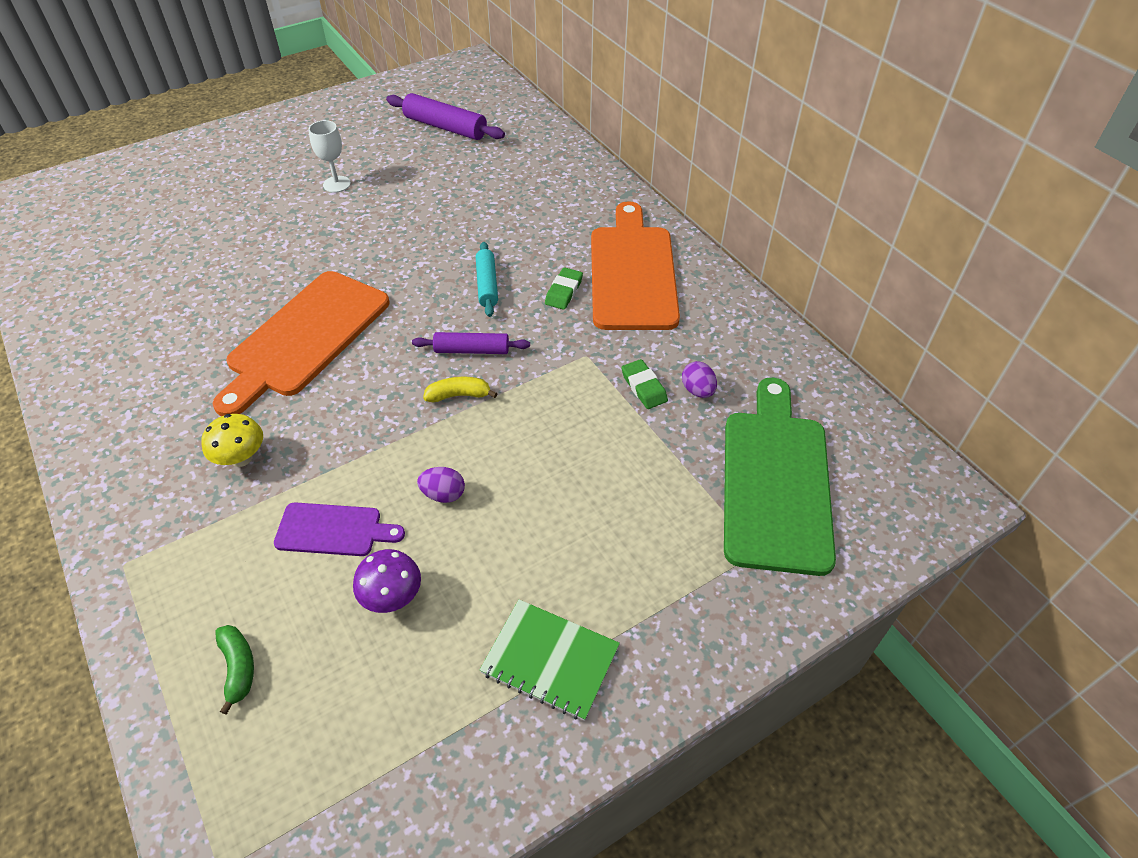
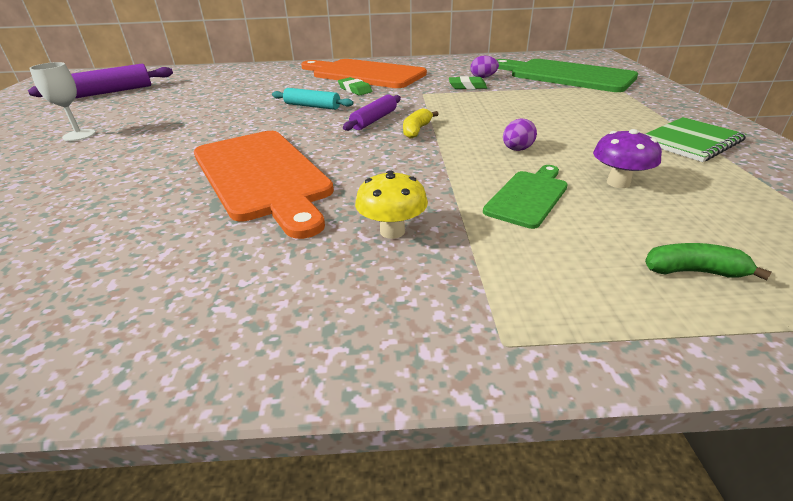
camera: 60 degrees left, 15 degrees down
(333, 530) = (528, 196): purple cutting board -> green cutting board

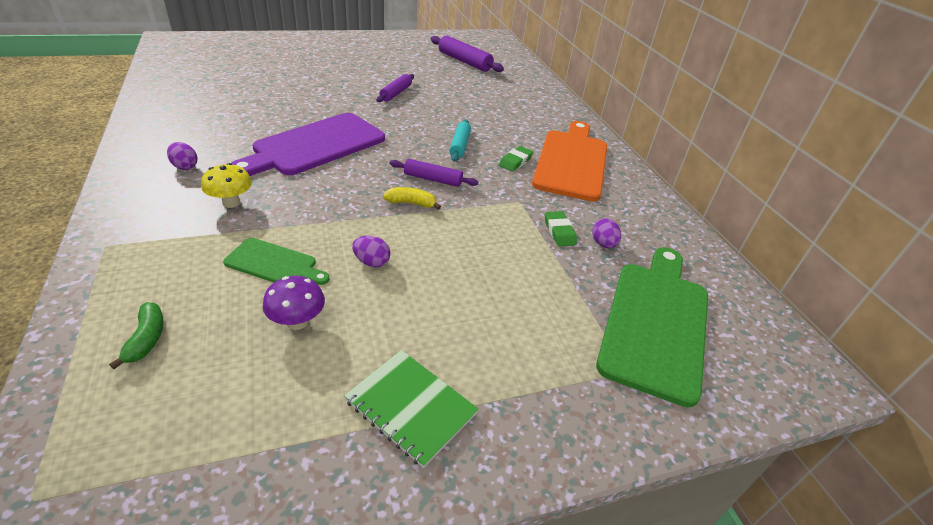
camera: 70 degrees right, 5 degrees up
(79, 135) = (378, 74): white goblet -> none
(155, 128) = (396, 93): none -> purple rolling pin
(261, 284) = (185, 166): none -> purple egg
(262, 176) = (315, 146): orange cutting board -> purple cutting board

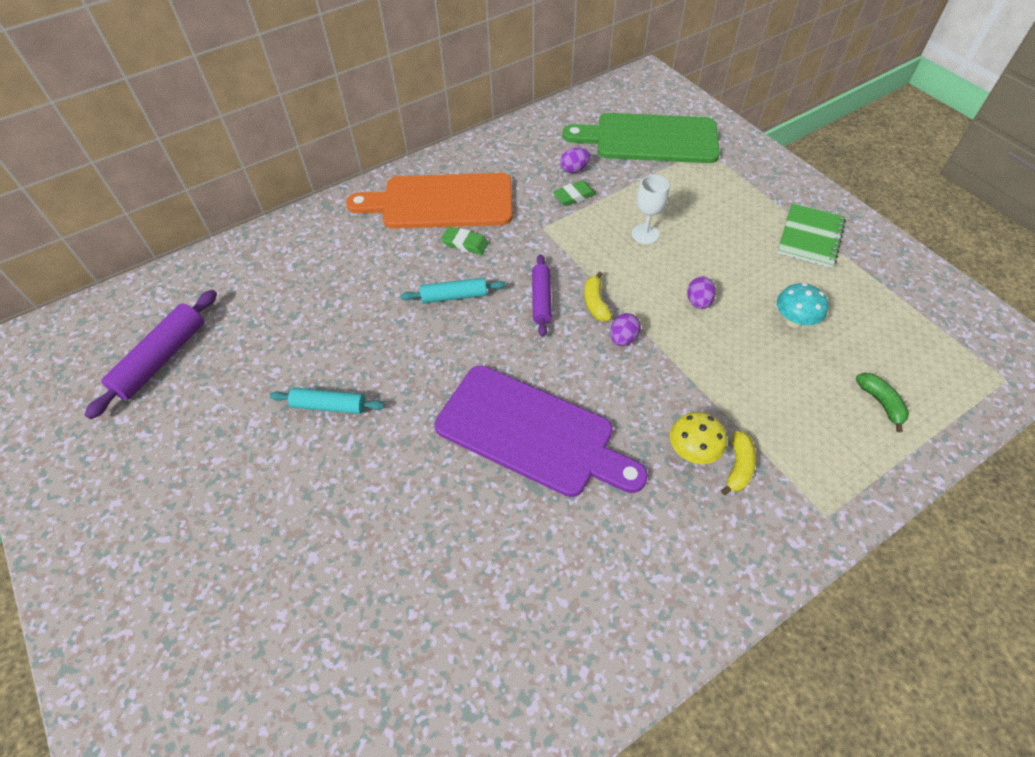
camera: 100 degrees left, 15 degrees up
(146, 339) = (880, 403): green banana -> green banana turned 90 degrees clockwise
(185, 166) = (659, 545): purple egg -> purple egg (623, 338)
(194, 219) = (738, 467): none -> yellow banana
(274, 264) = (748, 366): green cutting board -> none
(297, 322) = (794, 321): purple mushroom -> turquoise mushroom
(396, 93) = (329, 405): purple rolling pin -> turquoise rolling pin
(483, 260) = (645, 234): none -> white goblet

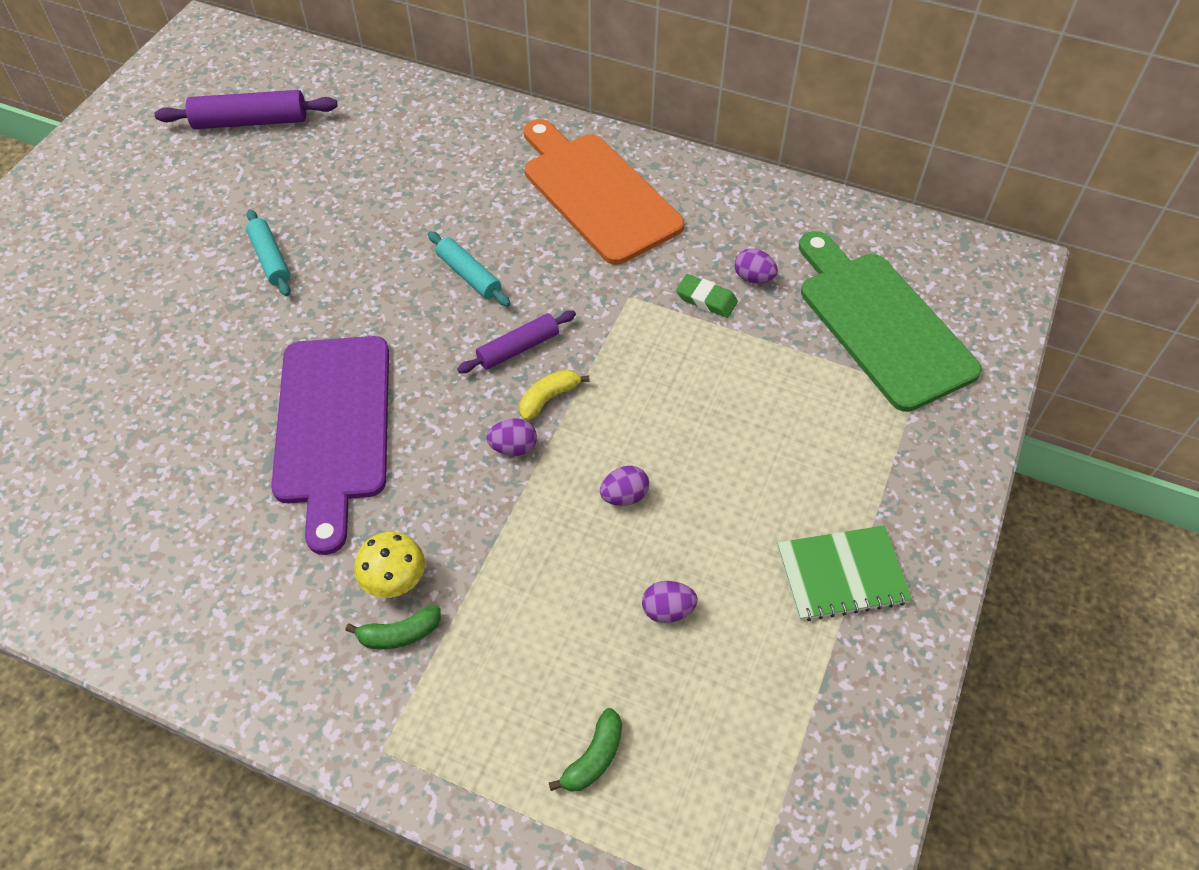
camera: 55 degrees right, 0 degrees up
(465, 243) = (551, 245): green eraser -> none
(645, 234) = (698, 395): white goblet -> none
(738, 467) = (400, 634): yellow banana -> green banana
(794, 321) = (667, 610): turquoise mushroom -> purple egg

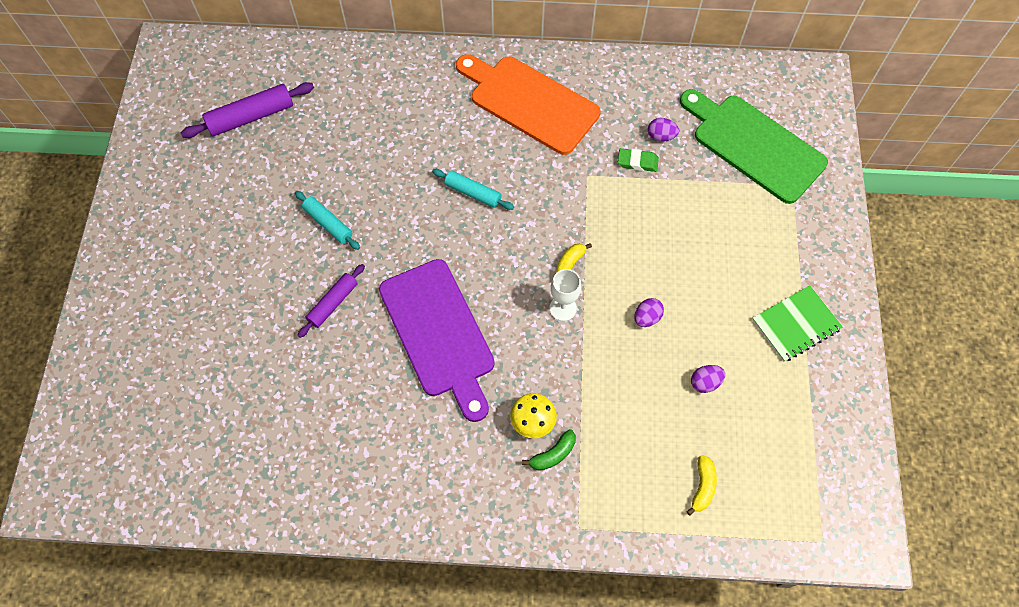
camera: 20 degrees left, 10 degrees up
(513, 447) = (563, 308): purple egg -> white goblet
(518, 348) = (532, 237): purple rolling pin -> purple rolling pin (333, 303)
(594, 757) = (702, 486): green banana -> yellow banana

